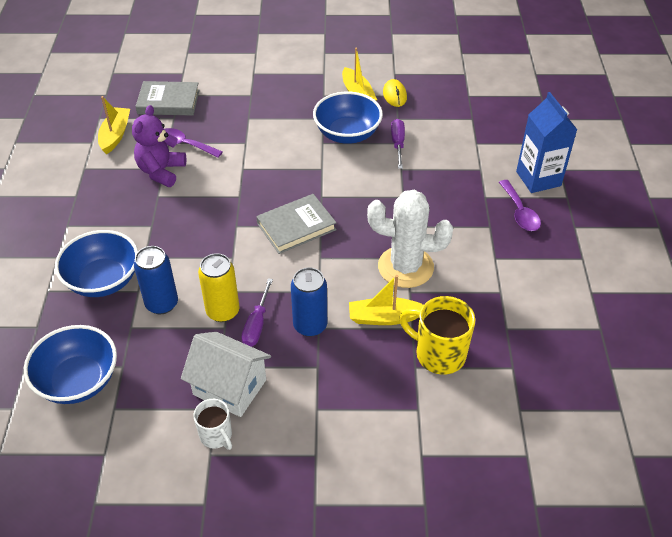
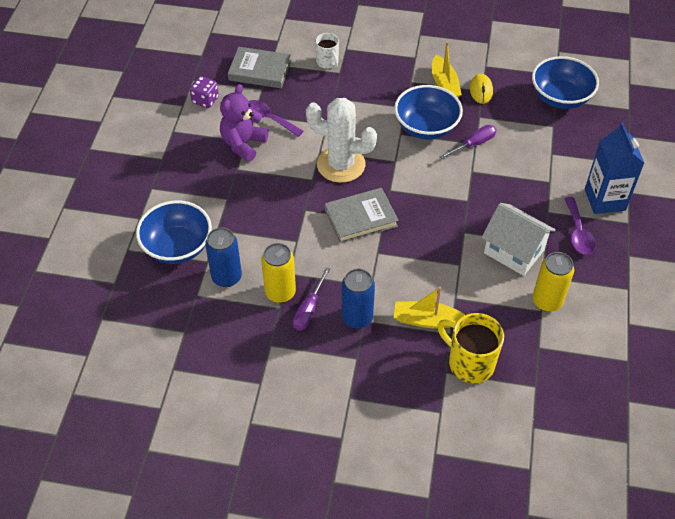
camera: 10 degrees right, 5 degrees up
(78, 381) = (145, 339): blue bowl -> blue bowl (560, 97)
(115, 135) = (205, 100): yellow boat -> purple dice
(216, 436) = (258, 407): white mug -> white mug (327, 62)
(230, 387) = (276, 365): white house -> white house (514, 251)
(397, 144) = (473, 144): purple screwdriver -> purple screwdriver turned 45 degrees clockwise
(405, 267) = (456, 273): white cactus -> white cactus (341, 164)
(504, 281) = (547, 301): none -> yellow can

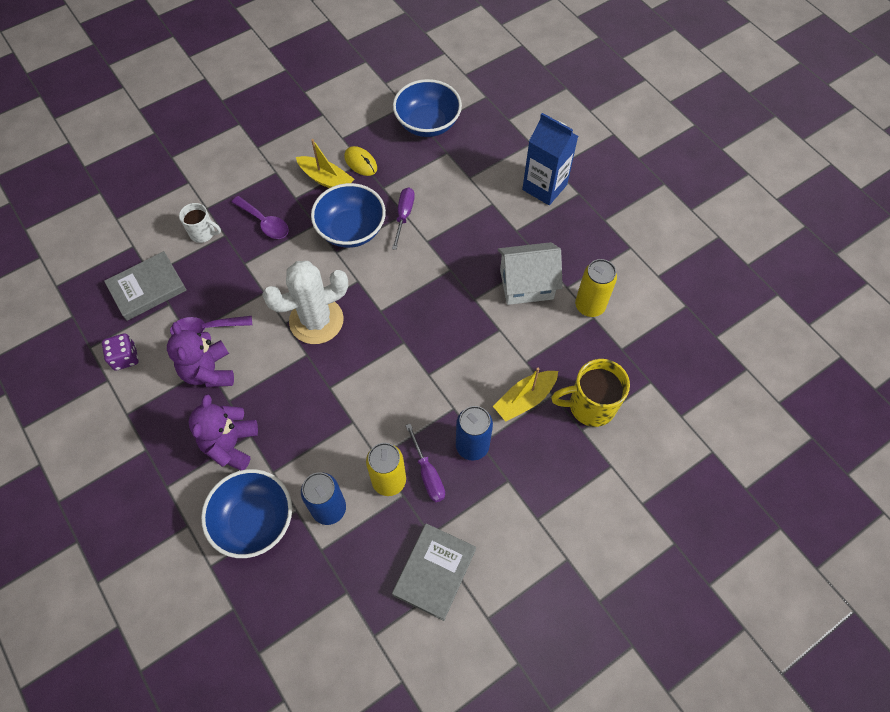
camera: 45 degrees left, 10 degrees up
(211, 194) = (231, 444): none -> purple teddy bear
(360, 218) = (383, 355): grey book -> grey book (434, 572)
(578, 233) = (554, 230): purple spoon -> purple spoon (265, 223)

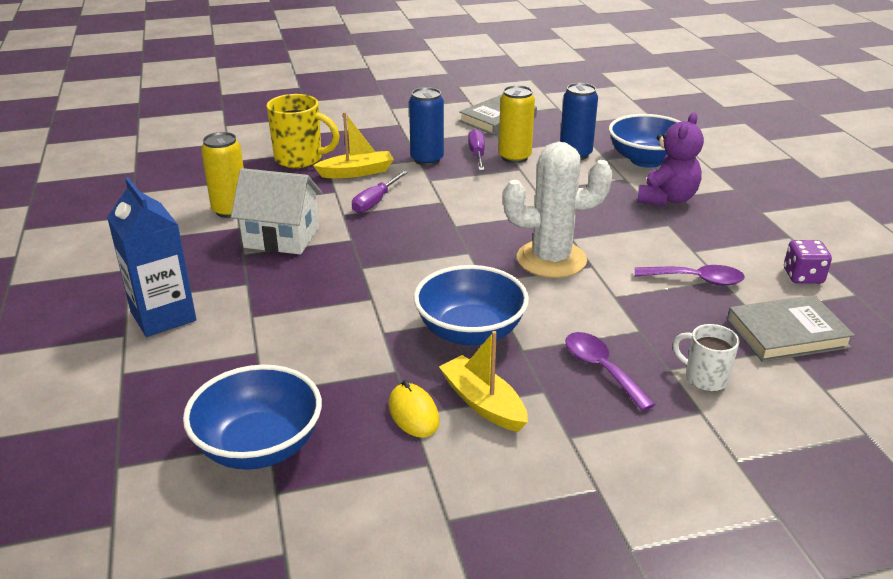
camera: 160 degrees left, 30 degrees down
(209, 371) = (692, 247): purple teddy bear -> none
(404, 216) = (385, 330): purple screwdriver -> purple screwdriver (375, 202)

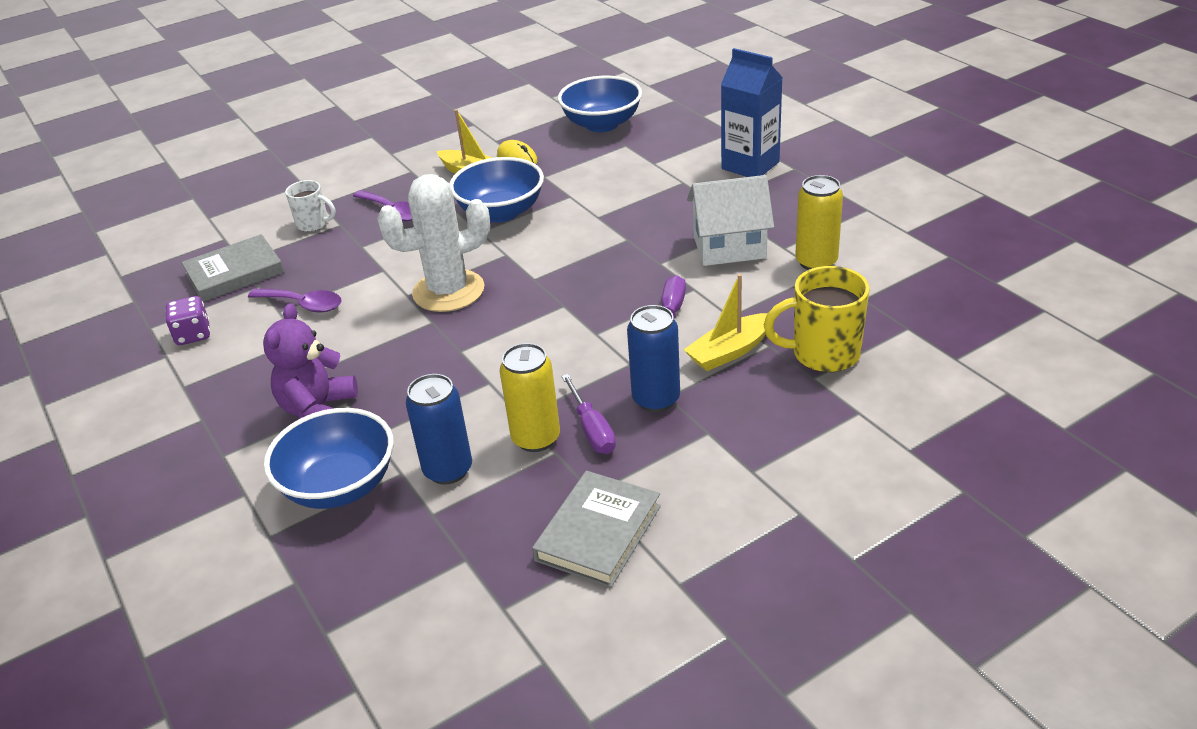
camera: 165 degrees right, 5 degrees up
(696, 280) = (303, 304): purple spoon -> purple spoon turned 150 degrees counterclockwise

